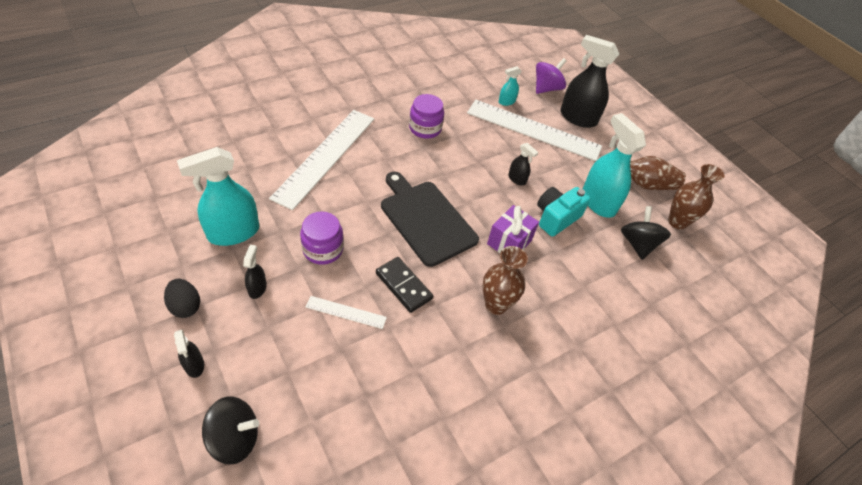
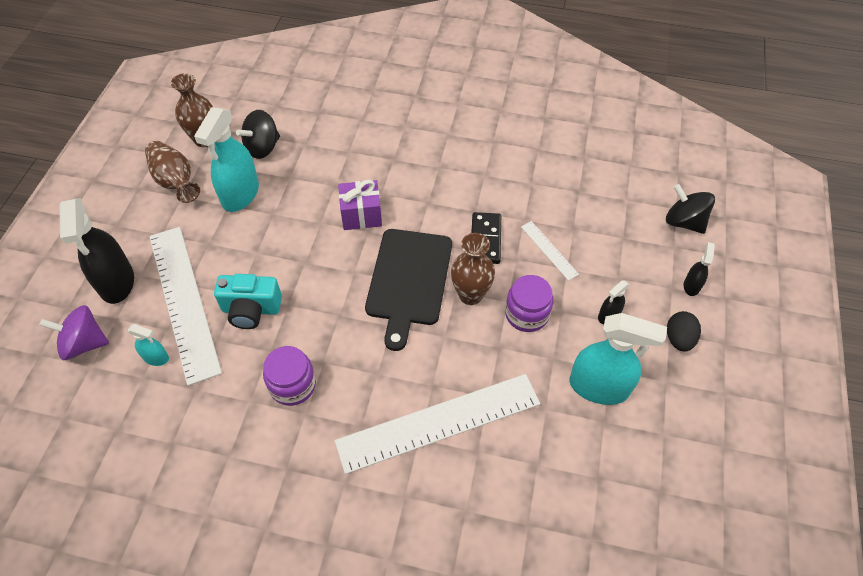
camera: 130 degrees left, 5 degrees up
(496, 305) = (429, 182): brown vase -> brown vase (470, 295)
(517, 179) = (278, 261): black spray bottle -> none
(556, 218) = (295, 207): turquoise camera -> turquoise camera (251, 309)

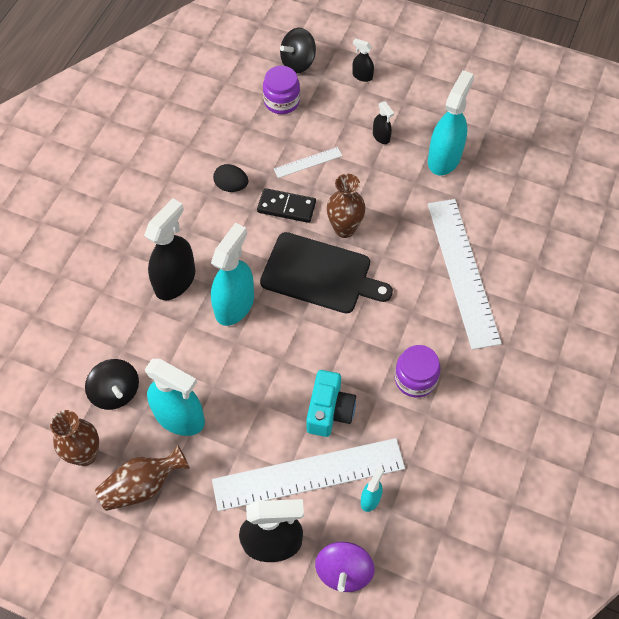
camera: 80 degrees left, 5 degrees up
(361, 215) = (234, 305): purple gift -> turquoise spray bottle
(381, 167) = (175, 281): none -> black spray bottle
(526, 314) = (370, 192): purple jar -> purple jar (281, 101)
(678, 339) = (409, 98): black egg -> black egg (231, 186)

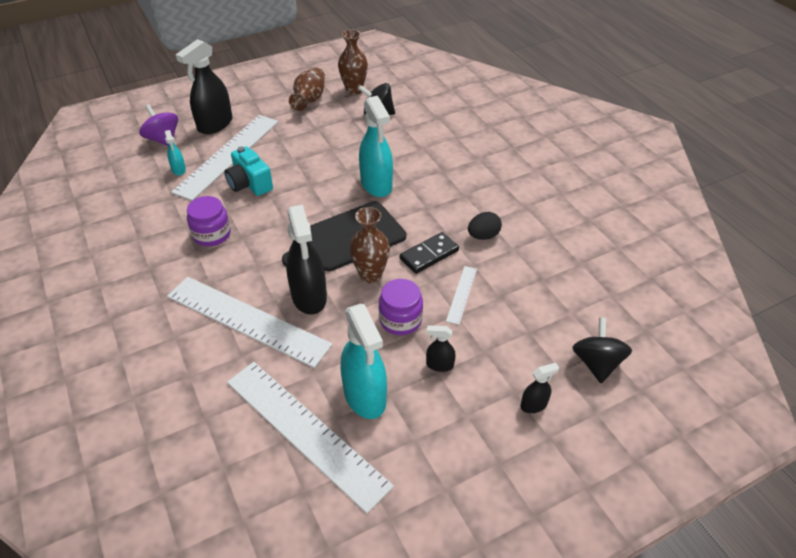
camera: 130 degrees right, 15 degrees down
(175, 281) = (428, 169): black spray bottle -> black spray bottle (309, 297)
(179, 417) = (330, 128): turquoise spray bottle -> none
(281, 101) = (552, 319): purple jar -> purple jar (400, 320)
(498, 169) = (306, 431): none -> white ruler

